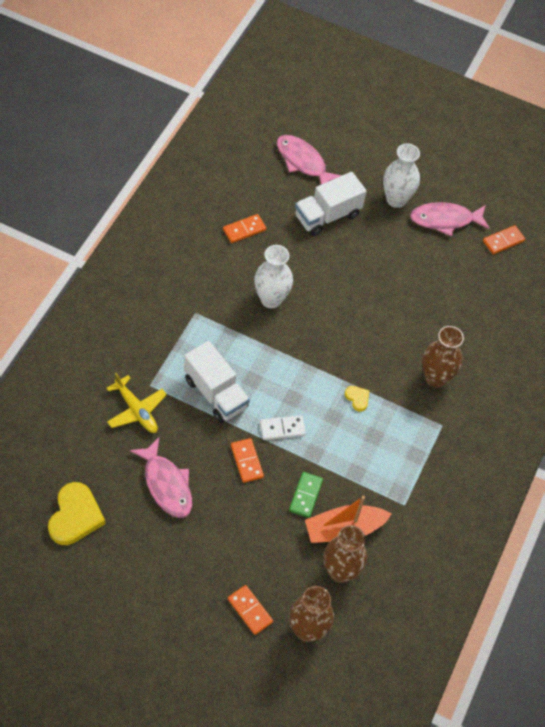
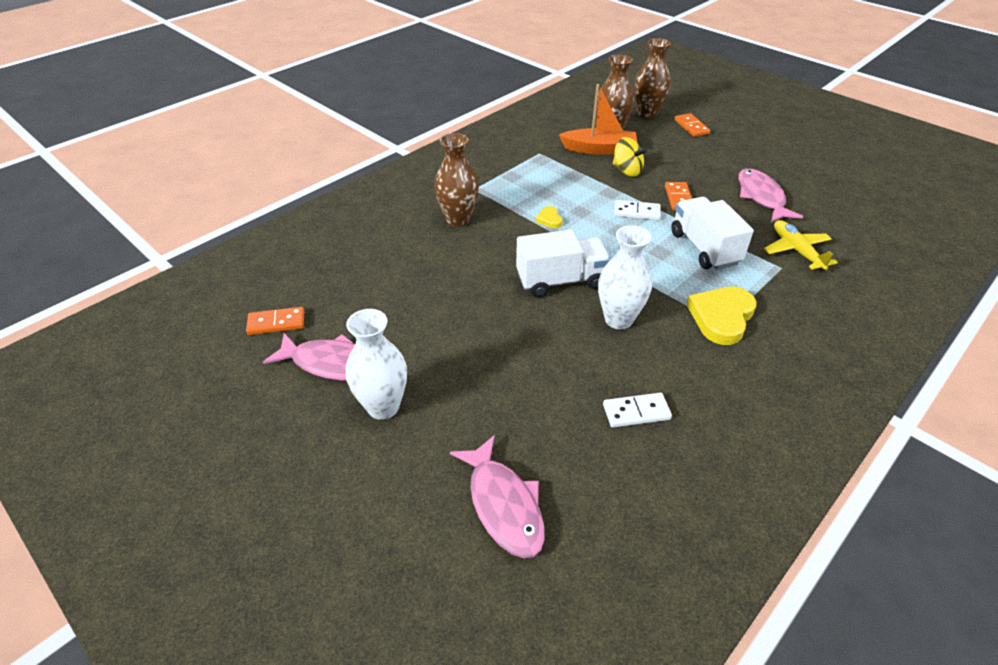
camera: 155 degrees left, 15 degrees down
(75, 516) = (851, 192): yellow heart -> yellow heart (721, 317)
(244, 230) = (636, 412): orange domino -> white domino
(305, 495) = (627, 171): green domino -> yellow spinning top
(327, 216) = (500, 405): white truck -> white truck (560, 281)

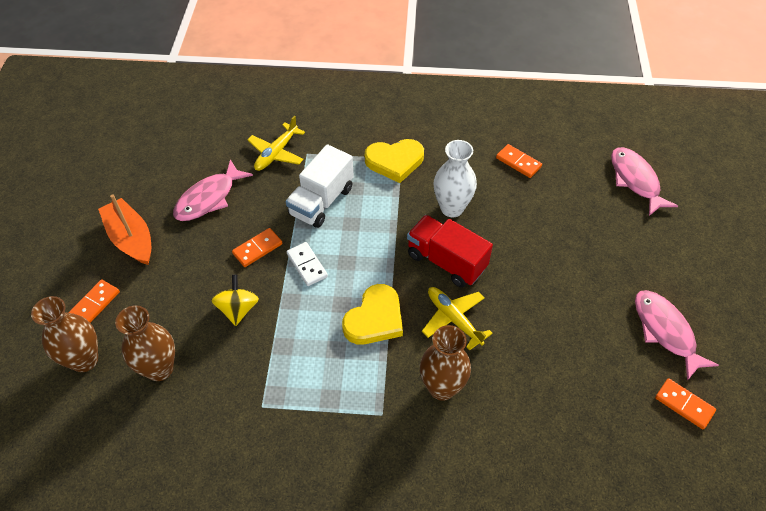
camera: 130 degrees left, 10 degrees up
(383, 407) = (654, 274): white vase -> none
(502, 254) = (453, 319): none -> yellow plane
(503, 505) = (635, 180): pink fish -> pink fish turned 45 degrees counterclockwise
(549, 219) = (375, 319): yellow heart -> yellow heart, size x2.11
(560, 281) = (446, 261): white truck -> red truck
(599, 149) = (210, 356): orange boat -> orange boat (131, 238)
(636, 412) = (518, 162): white domino -> orange domino

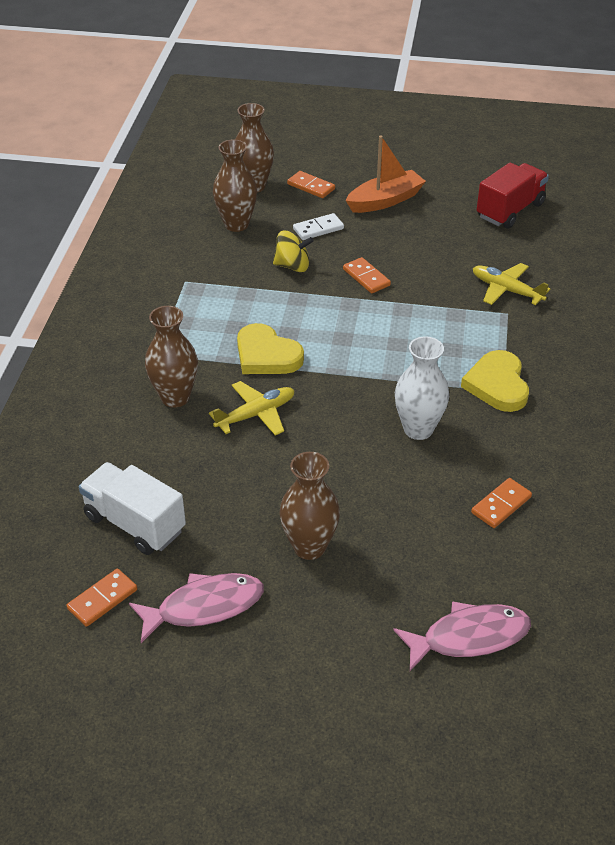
camera: 95 degrees right, 10 degrees down
(209, 198) = (437, 245): pink fish -> none
(307, 265) = (341, 310): white domino -> white domino (318, 229)
(321, 201) = (431, 323): white truck -> white truck (135, 523)
(446, 261) = (336, 416): red truck -> red truck (510, 210)
(588, 270) = (309, 547): none -> brown vase

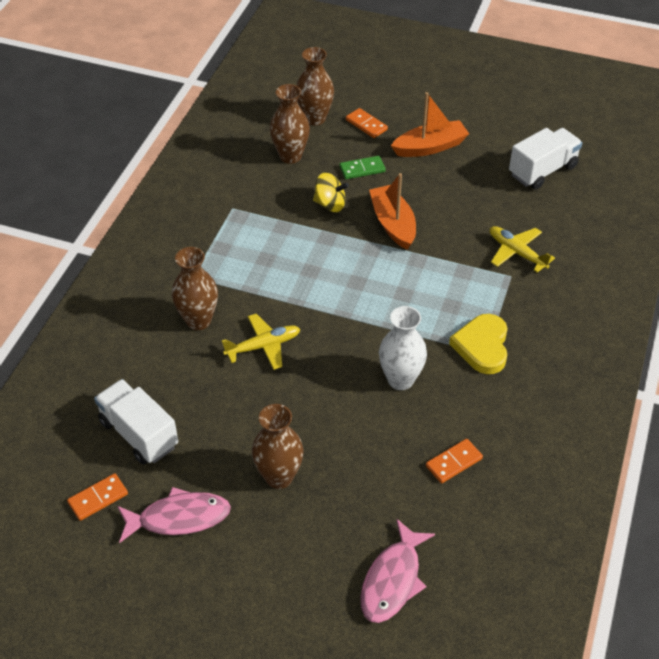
camera: 10 degrees right, 5 degrees up
(266, 355) = (286, 290): yellow heart -> none
(318, 229) = (362, 169): white domino -> green domino
(366, 277) = (393, 224): orange domino -> orange boat
(469, 637) = (393, 580): pink fish -> pink fish turned 120 degrees clockwise
(510, 210) = (542, 170): red truck -> white truck

